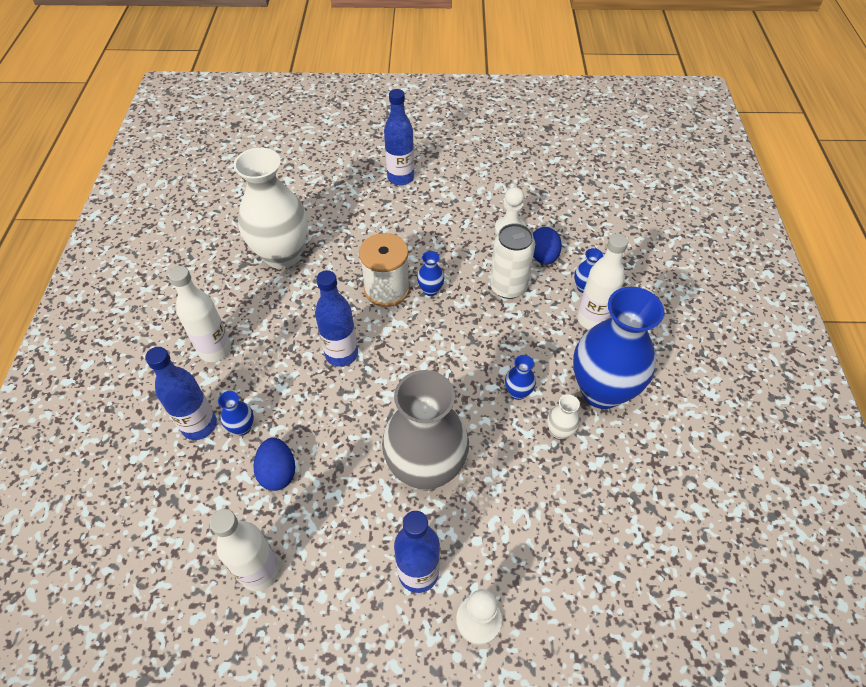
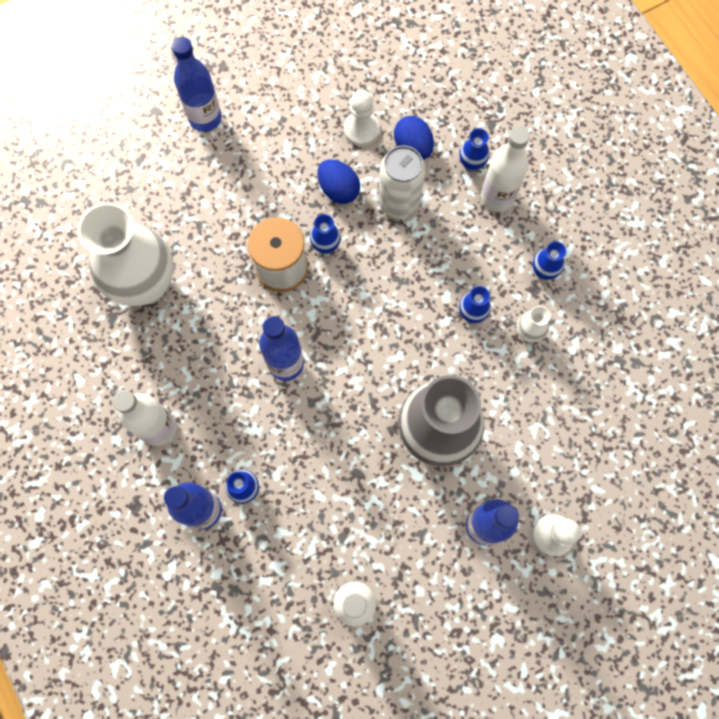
camera: 30 degrees left, 20 degrees up
(278, 472) = (309, 511): blue egg -> blue egg (338, 189)
(601, 391) = (543, 271): blue vase -> blue vase, size x0.40

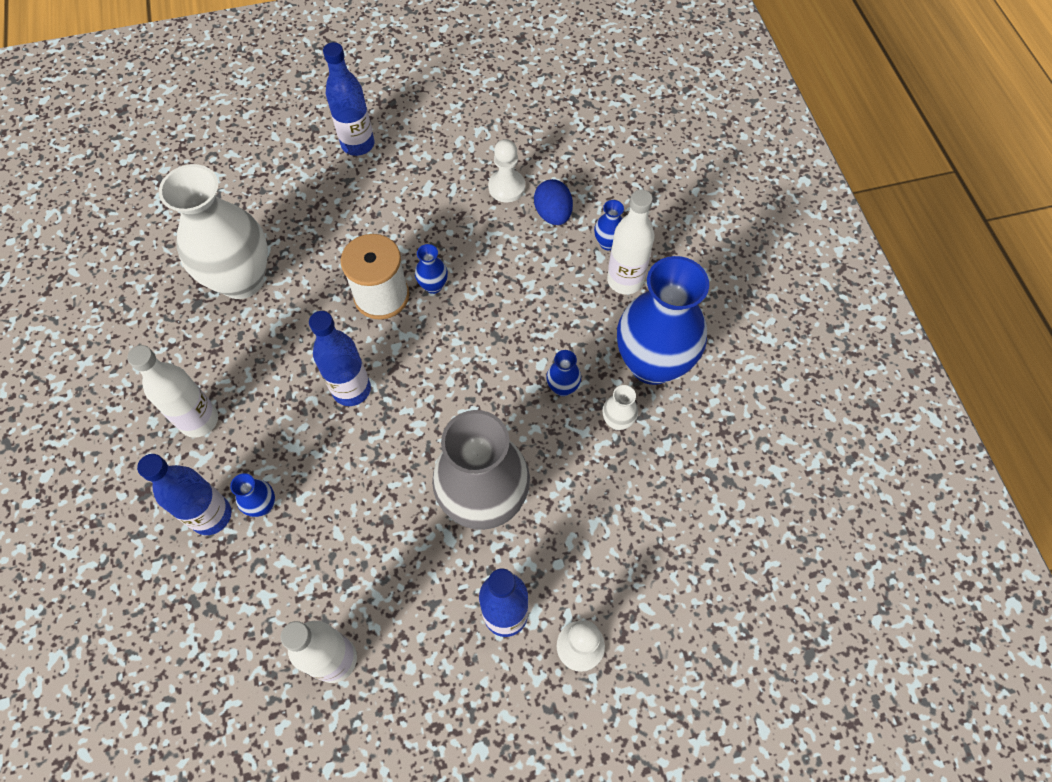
camera: 15 degrees right, 10 degrees down
(338, 189) = (464, 236): blue egg -> none
(399, 202) = (522, 262): white can -> none
(543, 271) = (652, 363): blue vase -> blue vase, size x2.49

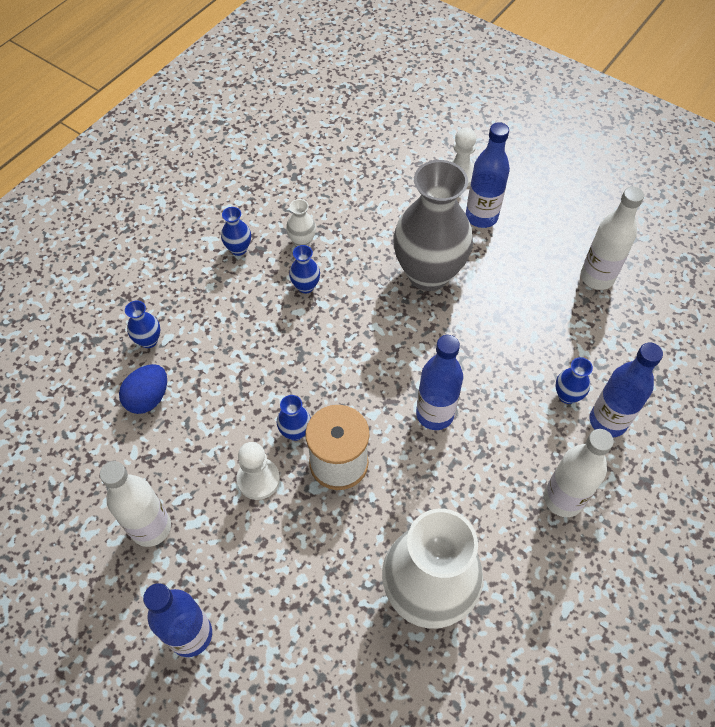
camera: 130 degrees left, 5 degrees down
(506, 187) = (144, 455): white pawn -> white pawn (258, 479)
(625, 280) = (177, 307): white bottle -> white bottle (151, 527)
(652, 363) = (238, 249): blue vase -> blue vase, size x0.40

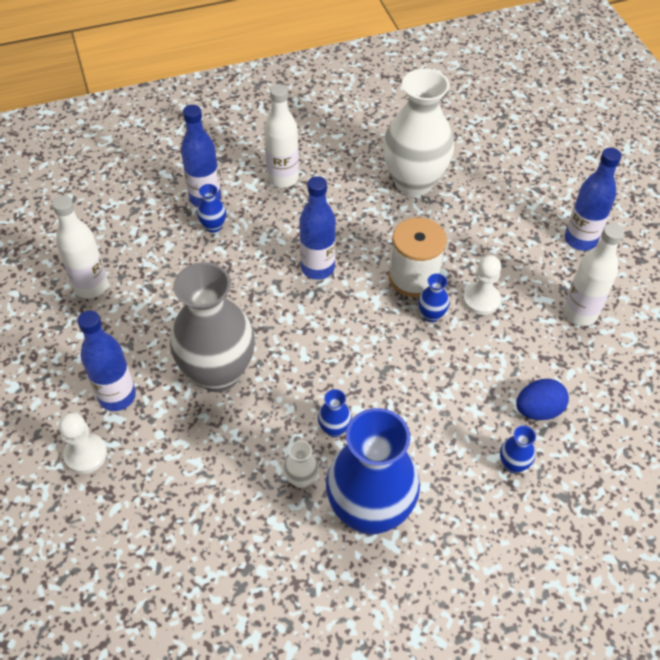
camera: 145 degrees left, 5 degrees down
(238, 249) = (369, 511): blue vase -> blue vase, size x2.49

